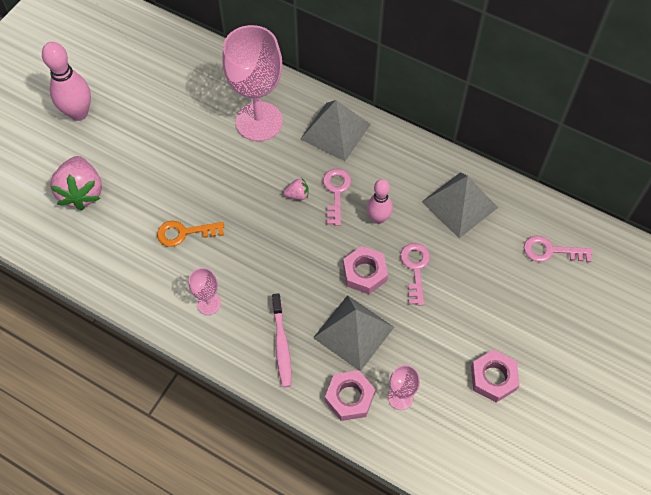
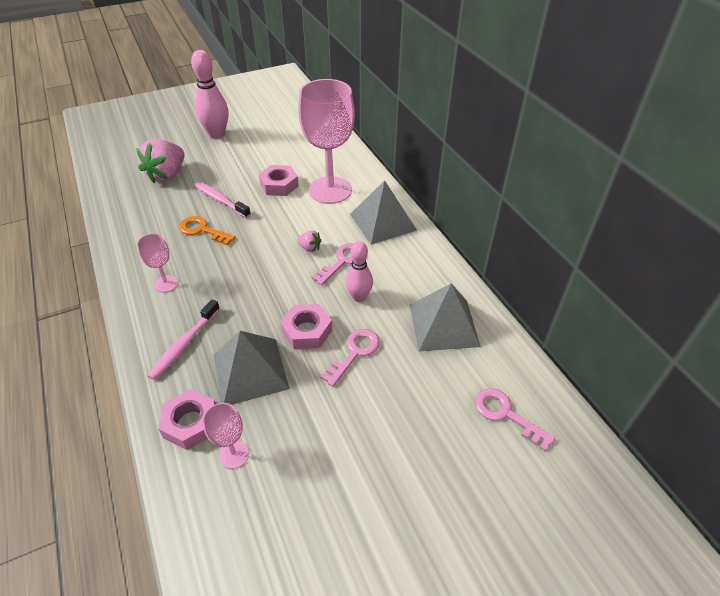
camera: 35 degrees right, 15 degrees down
(167, 191) = (220, 200): none -> pink toothbrush
(493, 378) = (340, 499): pink nut -> pink nut (279, 185)

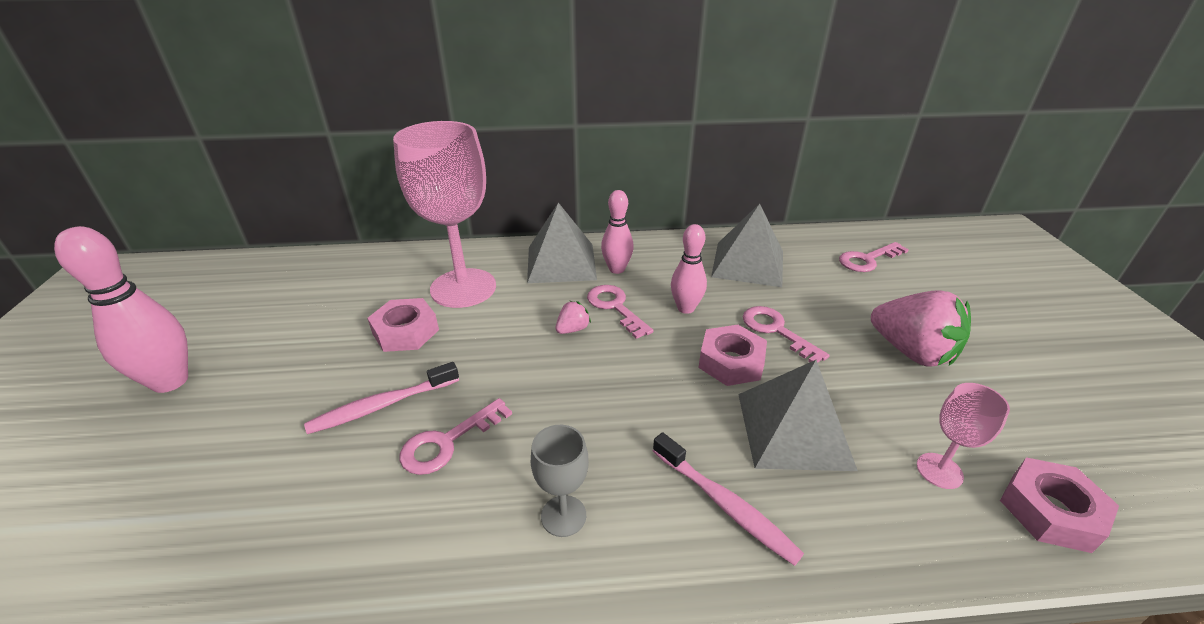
camera: 70 degrees left, 10 degrees down
(166, 283) = (563, 516): pink goblet -> grey goblet
(167, 175) = (220, 477): pink strawberry -> pink strawberry (911, 352)
(191, 423) = (888, 515): pink nut -> pink nut (1050, 511)
(202, 230) = (447, 442): orange key -> pink key
(390, 251) = (616, 269): none -> pink bowling pin

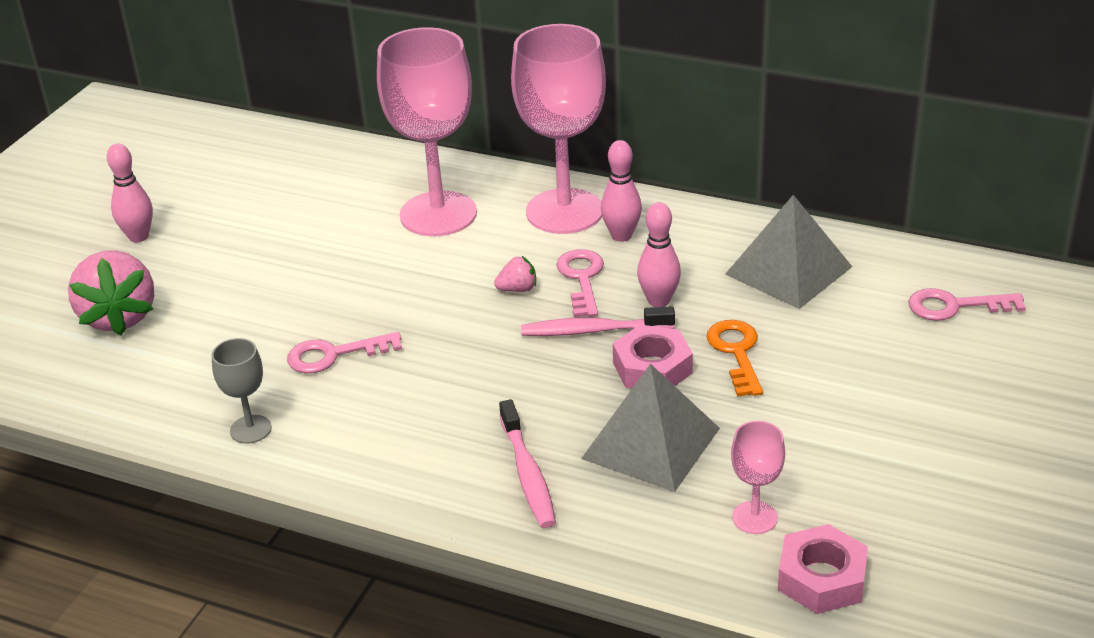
camera: 30 degrees right, 0 degrees up
(170, 381) = (139, 237): pink bowling pin -> pink bowling pin, size x0.63
(382, 405) = (297, 309): pink toothbrush -> pink toothbrush (593, 330)
(406, 332) = (355, 246): pink nut -> none
(561, 263) = (564, 211): grey pyramid -> pink goblet
(563, 516) = (390, 437): grey goblet -> grey goblet (250, 429)
(776, 330) = (736, 352): pink key -> orange key
(911, 352) = (868, 418): pink strawberry -> pink strawberry (119, 317)

